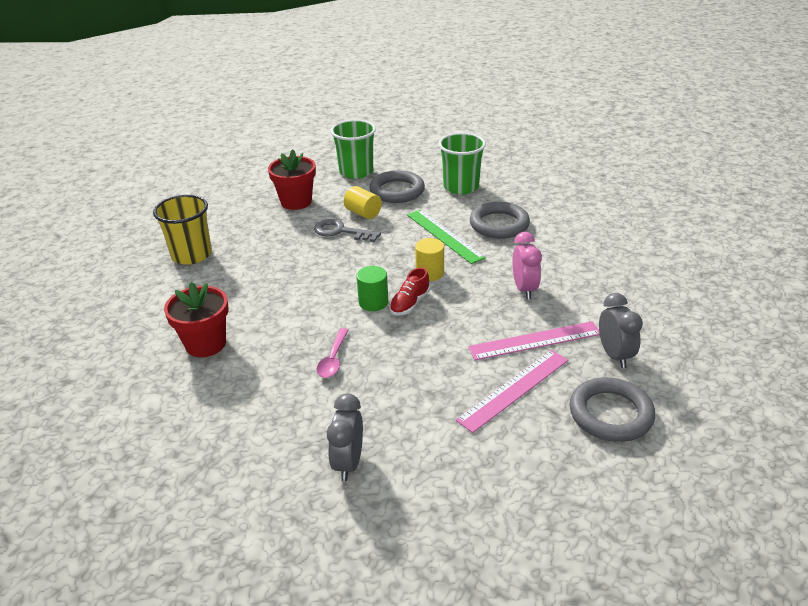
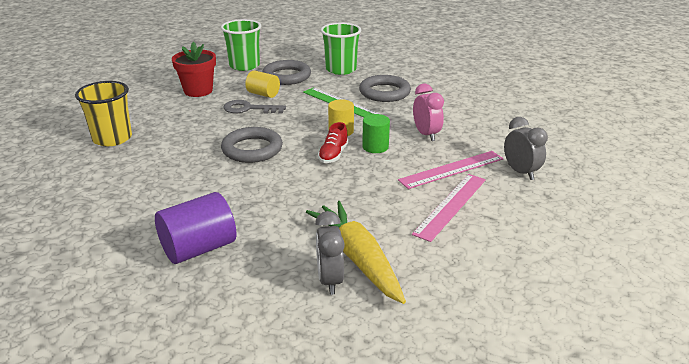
camera: 15 degrees left, 5 degrees down
(206, 344) = (153, 205): red flower pot -> none
(232, 403) = (199, 248): none -> purple cylinder
(333, 359) = (282, 203): pink spoon -> none
(373, 302) = (300, 157): green cylinder -> green cylinder (375, 147)
(387, 441) = (358, 258): none -> yellow carrot
(610, 414) = (537, 213): grey ring -> grey ring (252, 149)

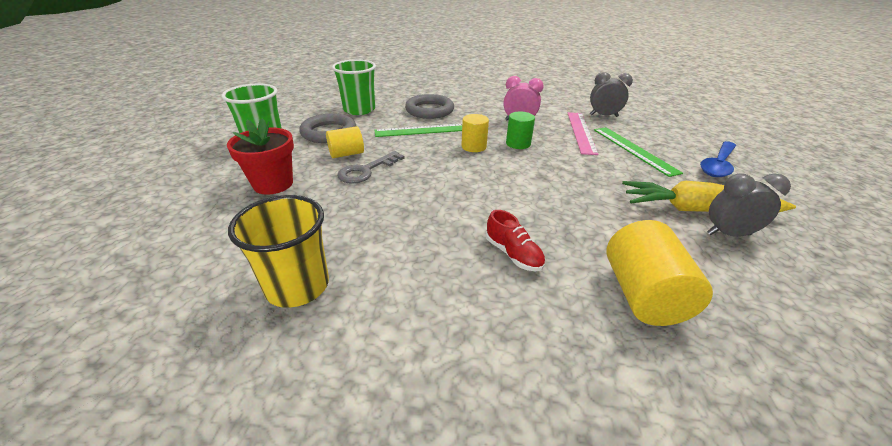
camera: 55 degrees left, 5 degrees up
(199, 248) = (643, 295): purple cylinder -> yellow cylinder
(252, 149) = (456, 196): grey ring -> none
(330, 280) = (728, 234): grey clock -> grey clock turned 150 degrees clockwise
(333, 155) = (512, 163): red shoe -> red shoe (513, 254)
(451, 206) = (634, 150): pink ruler -> green ruler
(488, 262) = (718, 165): none -> blue spoon

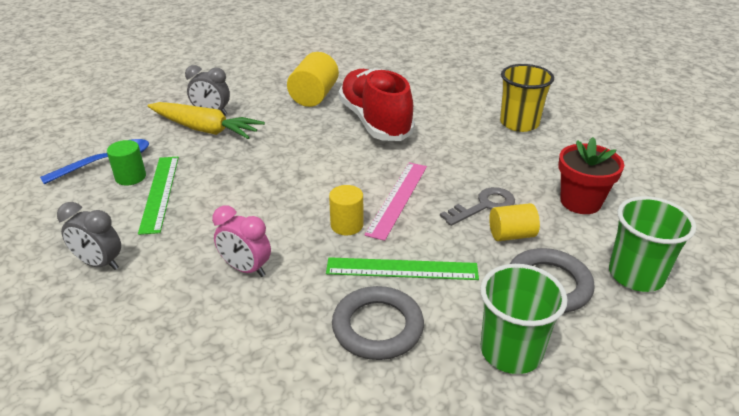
camera: 165 degrees left, 0 degrees up
(513, 254) = (375, 121): red shoe -> red shoe, size x2.39
(518, 143) = (287, 222): green cylinder -> green cylinder (130, 177)
(581, 132) = (182, 232): pink ruler -> pink ruler (397, 199)

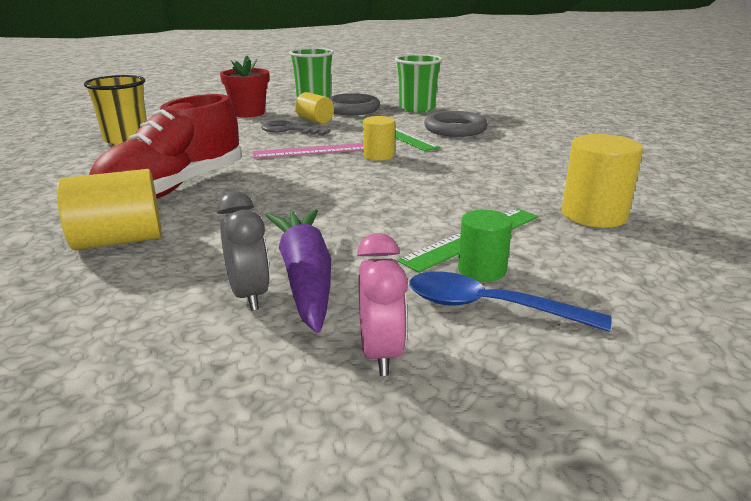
camera: 125 degrees left, 10 degrees down
(100, 263) = (594, 215): grey clock -> yellow cylinder
(205, 129) = (305, 277): yellow carrot -> purple carrot
(246, 269) = (483, 168): pink clock -> pink clock (380, 353)

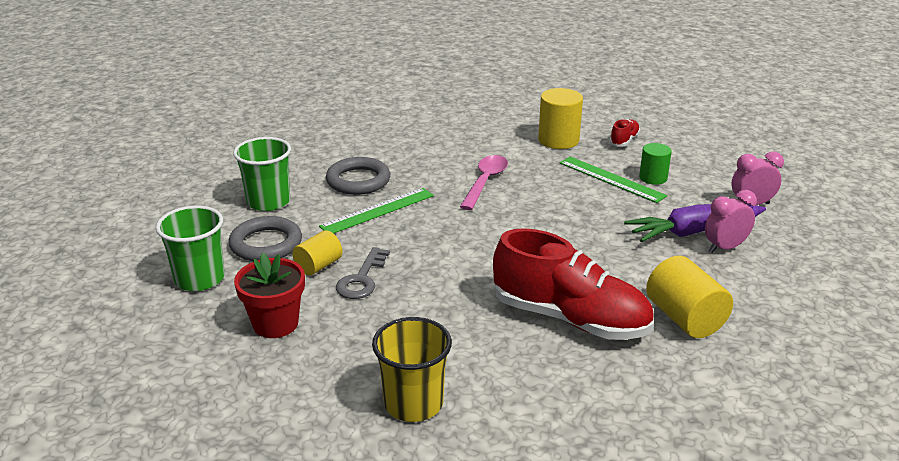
camera: 95 degrees left, 5 degrees up
(249, 295) = (725, 248): grey clock -> pink clock
(317, 150) = (439, 252): pink ruler -> none
(378, 155) = (450, 218): yellow cylinder -> none
(456, 171) = (485, 182): none -> pink spoon
(490, 307) = (692, 177): blue spoon -> none
(621, 263) = (624, 140): none -> red shoe

